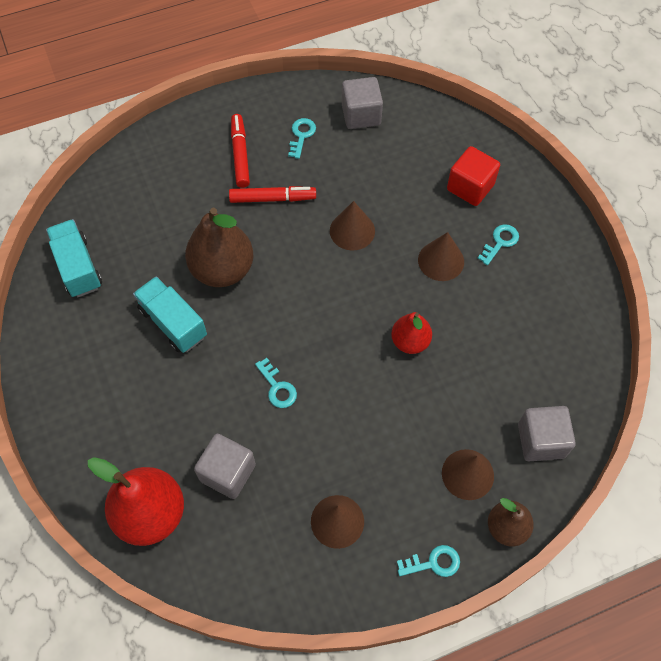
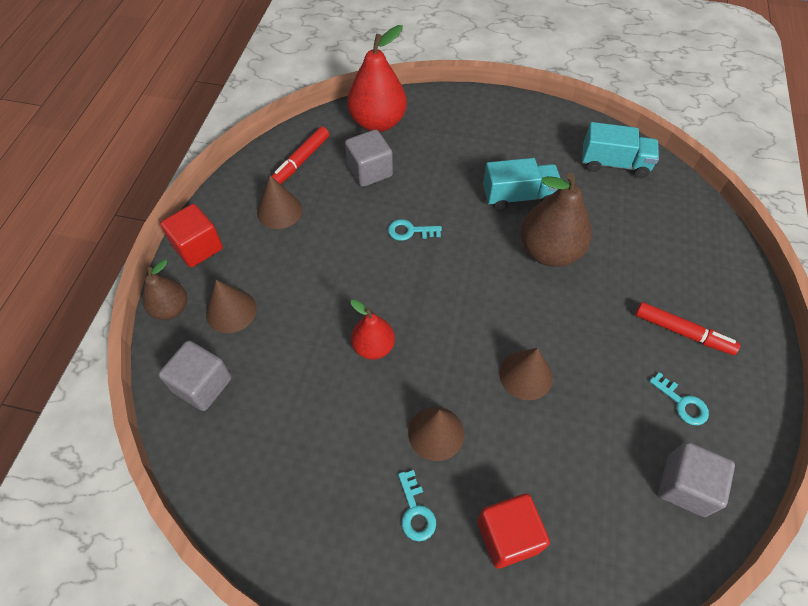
camera: 125 degrees right, 5 degrees down
(272, 199) = (608, 330): red marker -> red marker (301, 161)
(433, 563) = (198, 247): turquoise key -> red cube

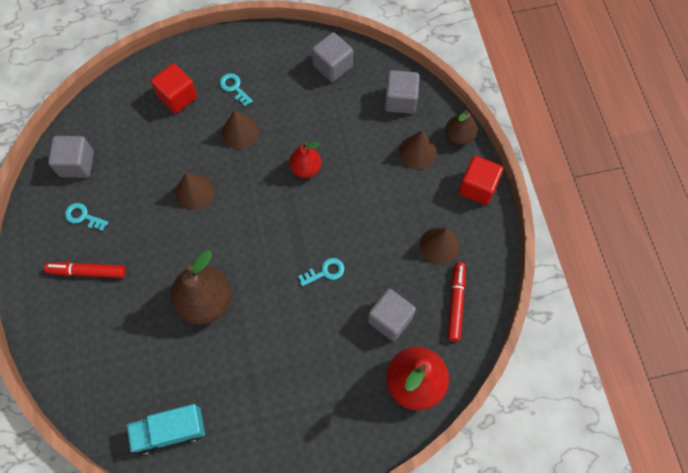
camera: 155 degrees right, 10 degrees up
(256, 481) = (332, 66): none -> grey cube
(519, 196) = (248, 349): turquoise truck -> none

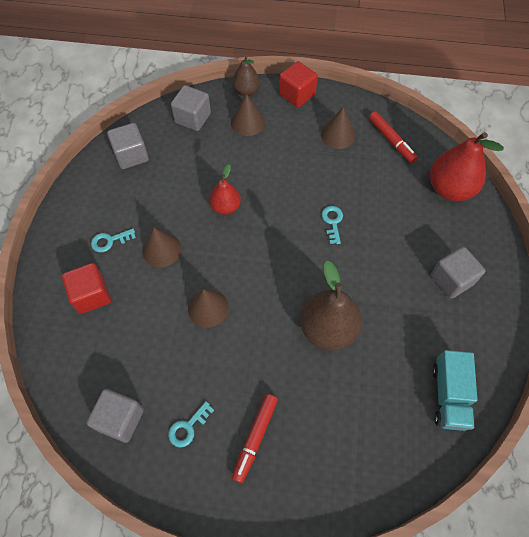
camera: 70 degrees left, 5 degrees down
(390, 319) = (391, 188): grey cube -> grey cube (451, 279)
(456, 303) = (391, 141): red marker -> red marker turned 150 degrees counterclockwise

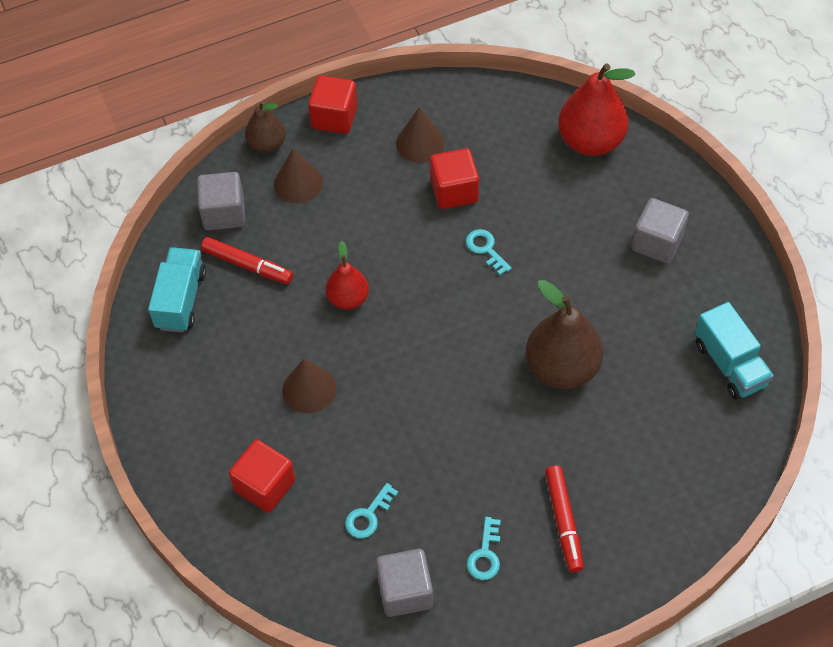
camera: 30 degrees left, 5 degrees down
(110, 241) = (237, 414): turquoise key -> turquoise key (368, 516)
(131, 155) = (181, 300): grey cube -> turquoise truck
(208, 308) = (413, 421): brown cone -> none
(338, 175) = (454, 191): none -> red cube
(391, 141) = (487, 118): red marker -> red marker (247, 265)

